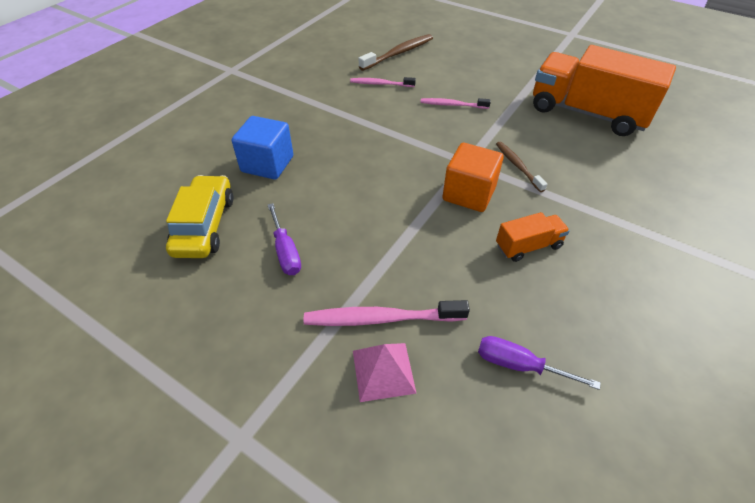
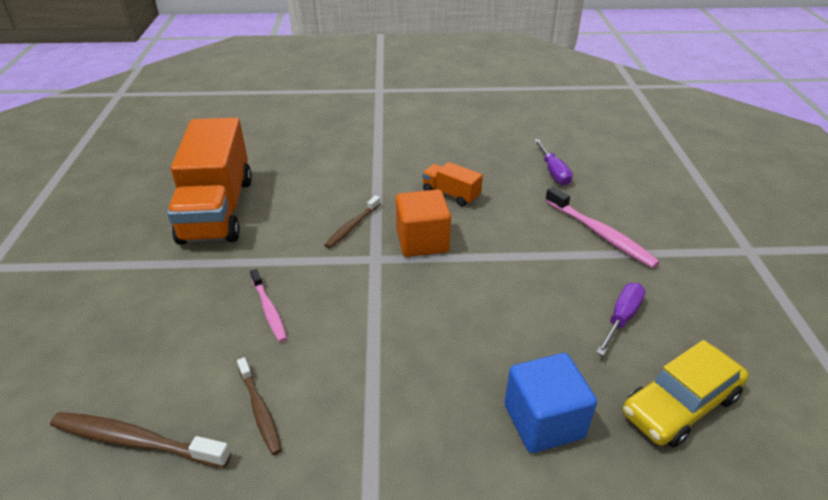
camera: 125 degrees left, 10 degrees down
(380, 84) = (260, 410): pink toothbrush -> brown toothbrush
(383, 371) = (630, 217): pink pyramid -> none

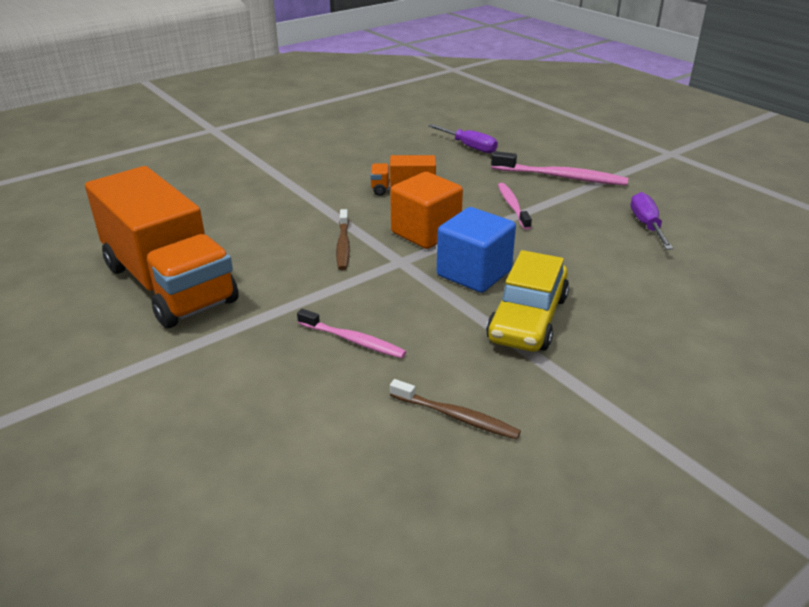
camera: 35 degrees left, 5 degrees down
(136, 441) = (367, 504): brown toothbrush -> none
(521, 246) = (512, 206): none -> pink toothbrush
(543, 421) = (681, 311): blue cube -> blue cube (474, 273)
(680, 405) = (748, 261): yellow car -> yellow car (527, 318)

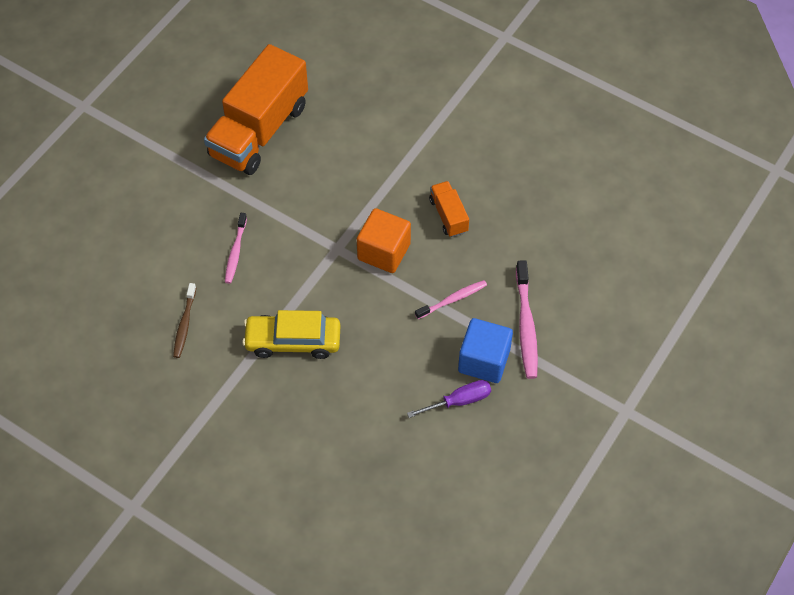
camera: 70 degrees right, 25 degrees up
(343, 245) = (344, 206): brown toothbrush -> none
(469, 147) = (560, 240): purple screwdriver -> none
(474, 273) = (337, 297): blue cube -> blue cube (484, 361)

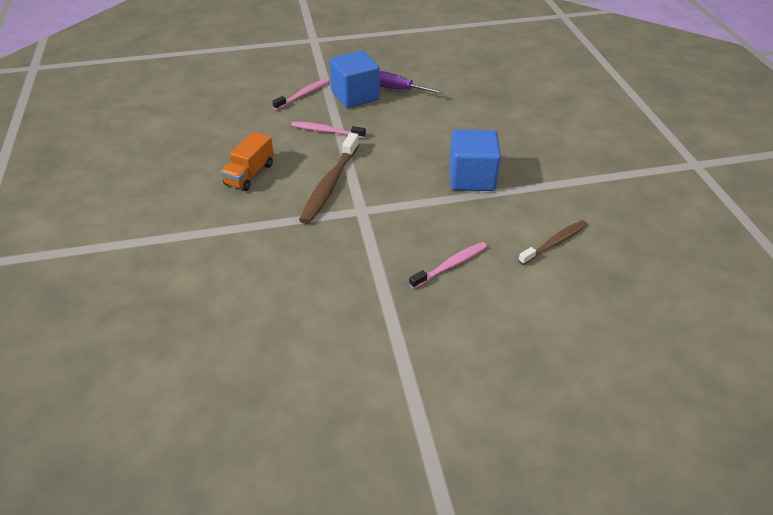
camera: 135 degrees left, 15 degrees down
(259, 130) = (295, 360): orange truck -> none
(293, 341) = (472, 178): yellow car -> blue cube
(384, 252) = (330, 185): orange cube -> brown toothbrush
(526, 325) = (304, 94): pink toothbrush -> pink toothbrush, size x0.64

